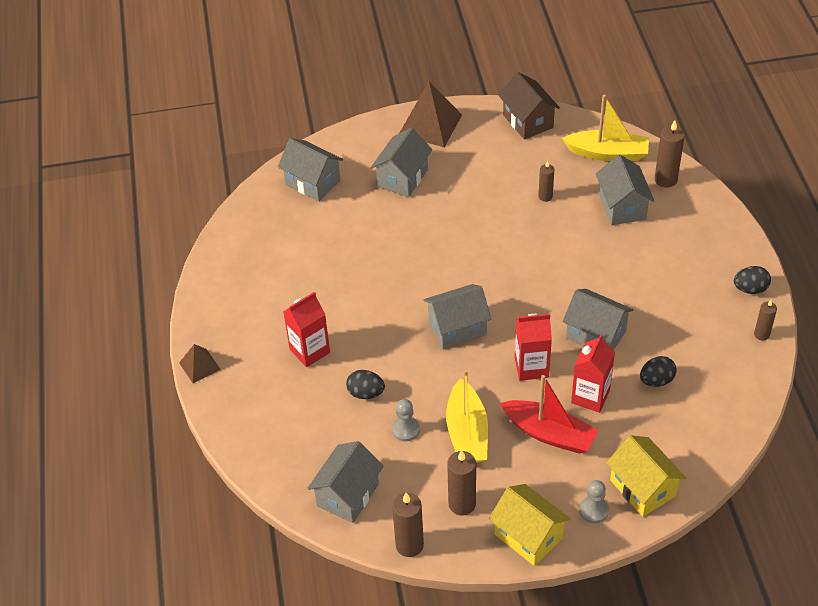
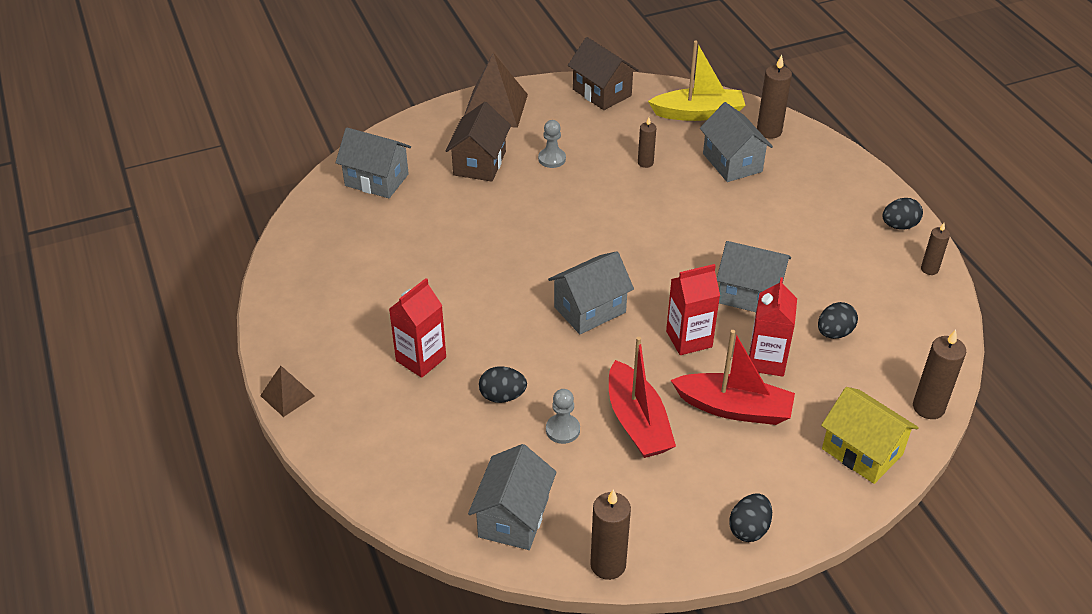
camera: 15 degrees left, 5 degrees down
(402, 178) = (479, 163): grey house -> brown house
(462, 504) = (657, 505): brown candle -> brown candle (928, 407)
(467, 433) = (637, 422): yellow boat -> red boat
(528, 536) = (749, 529): yellow house -> black egg
(593, 510) = (815, 486): grey pawn -> grey pawn (552, 159)

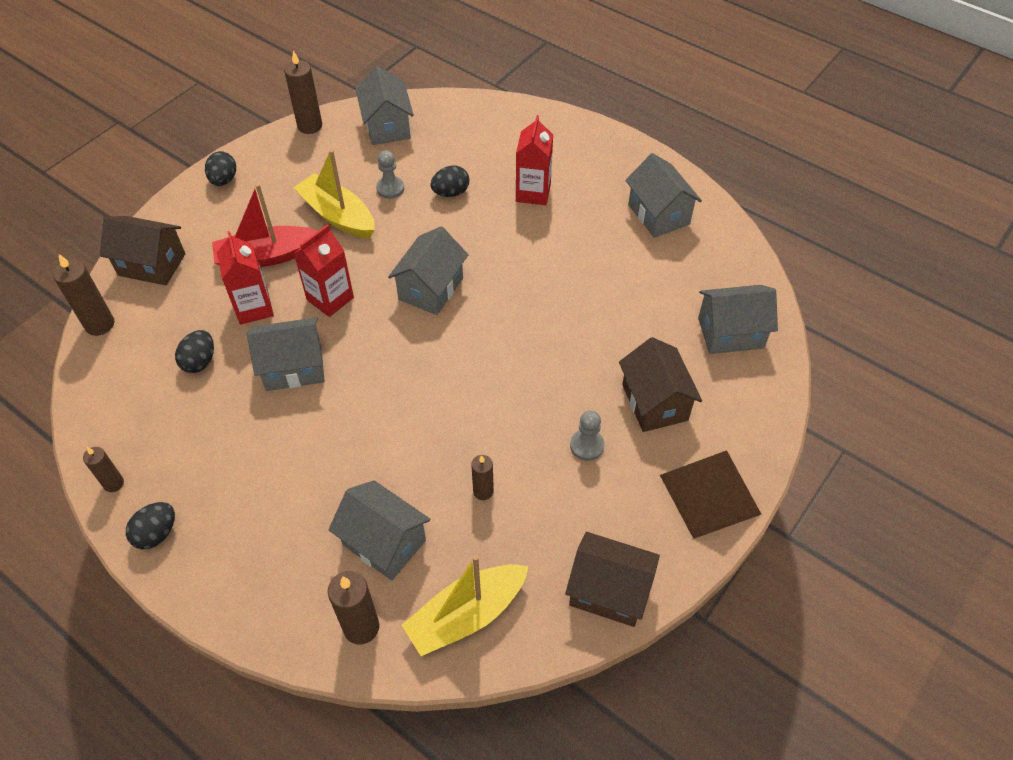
camera: 150 degrees right, 10 degrees up
(287, 395) = (601, 132): brown pyramid -> none
(327, 287) = (658, 214): none -> grey house
(637, 422) = (337, 216): red boat -> yellow boat
(862, 452) = (152, 264): yellow house -> brown house

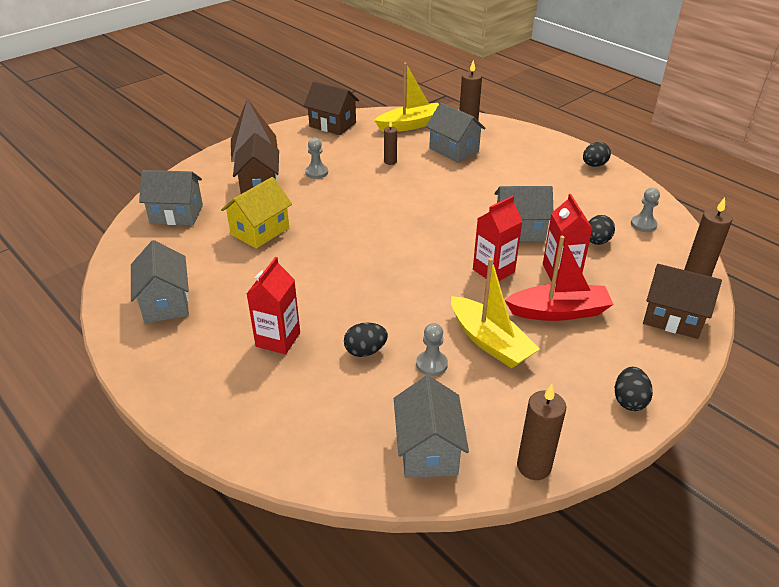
camera: 170 degrees left, 15 degrees down
(113, 483) = (632, 187): brown candle -> none
(129, 401) = (643, 224): none -> grey pawn
(431, 289) = (403, 268): grey house -> none
(613, 320) = (260, 231): none -> yellow house

